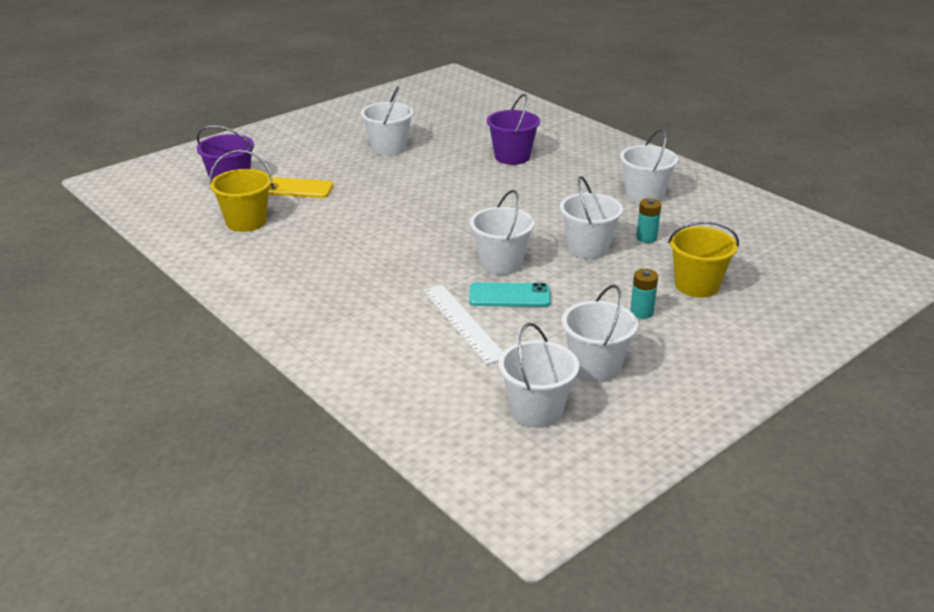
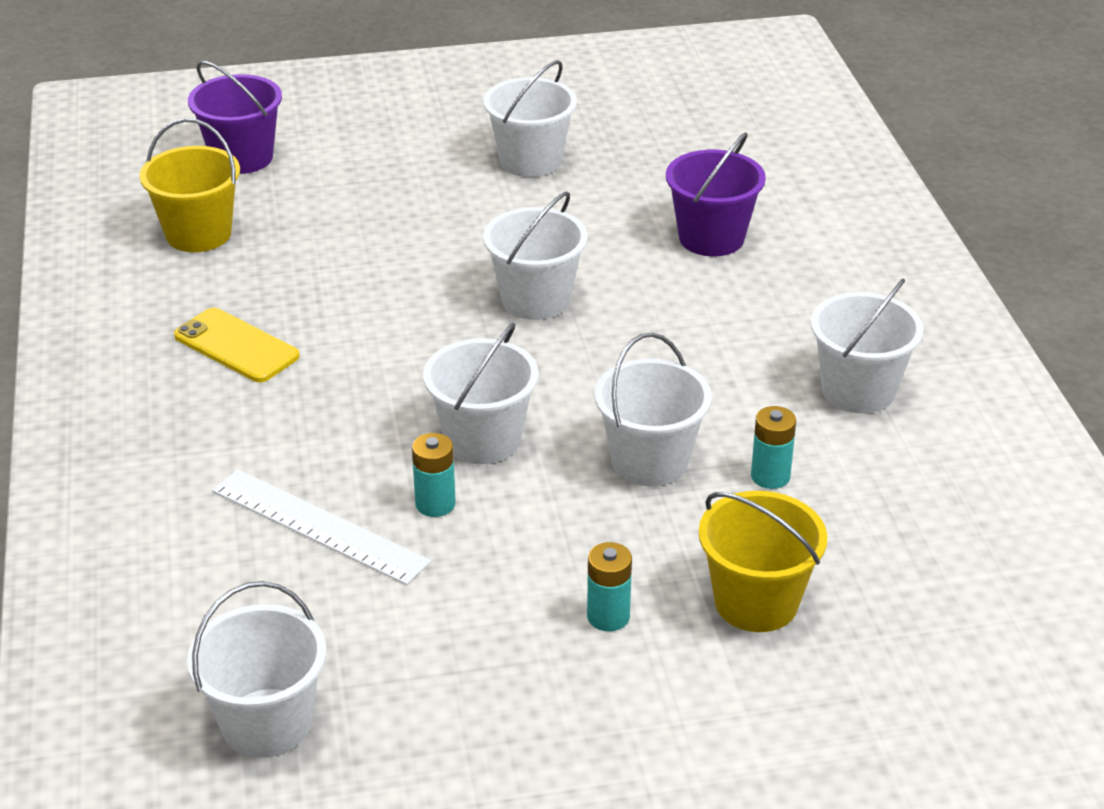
camera: 30 degrees right, 5 degrees up
(297, 189) = (324, 196): yellow phone -> yellow phone (236, 346)
(463, 323) = (319, 526): white ruler -> white ruler turned 60 degrees counterclockwise
(509, 295) = (435, 504): turquoise phone -> turquoise battery
(595, 367) = (430, 686): white bucket -> white bucket (535, 299)

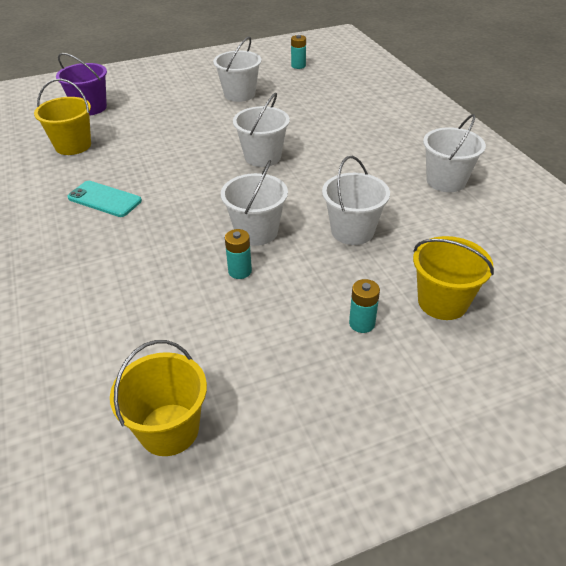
camera: 10 degrees left, 5 degrees up
(236, 346) = (104, 199): yellow phone -> turquoise phone
(266, 723) = (169, 429): white bucket -> yellow bucket
(319, 526) = (174, 294): white ruler -> none
(711, 238) = (341, 119): purple bucket -> none
(770, 476) = (420, 230): turquoise battery -> turquoise battery (298, 66)

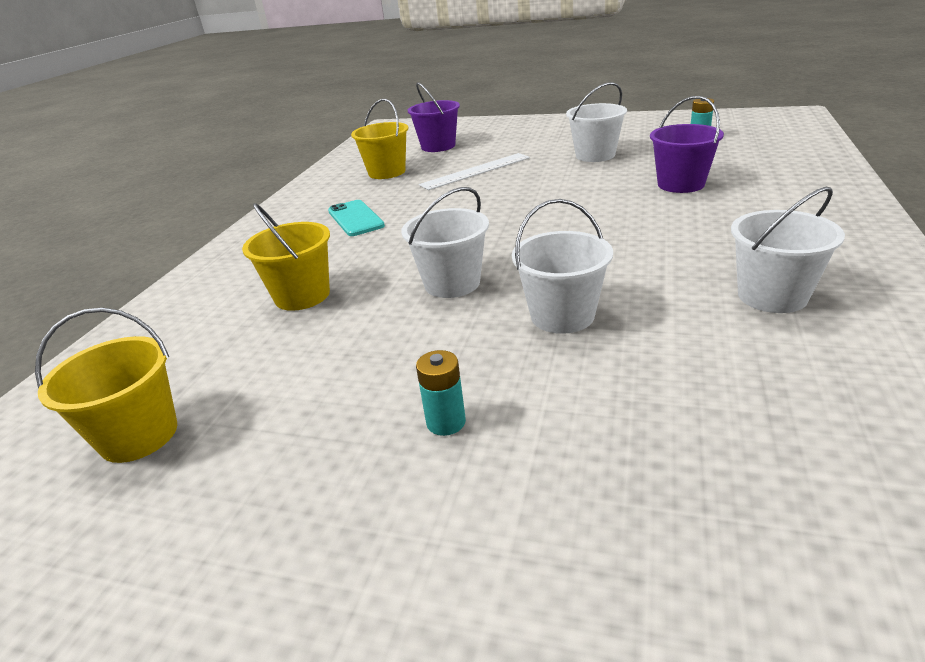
camera: 40 degrees right, 10 degrees down
(158, 128) = (475, 171): none -> white ruler
(240, 271) = (387, 315): turquoise battery -> none
(262, 157) = (548, 215): white bucket -> none
(324, 110) = (681, 184): none -> purple bucket
(442, 302) = (586, 443): yellow bucket -> yellow bucket (302, 296)

